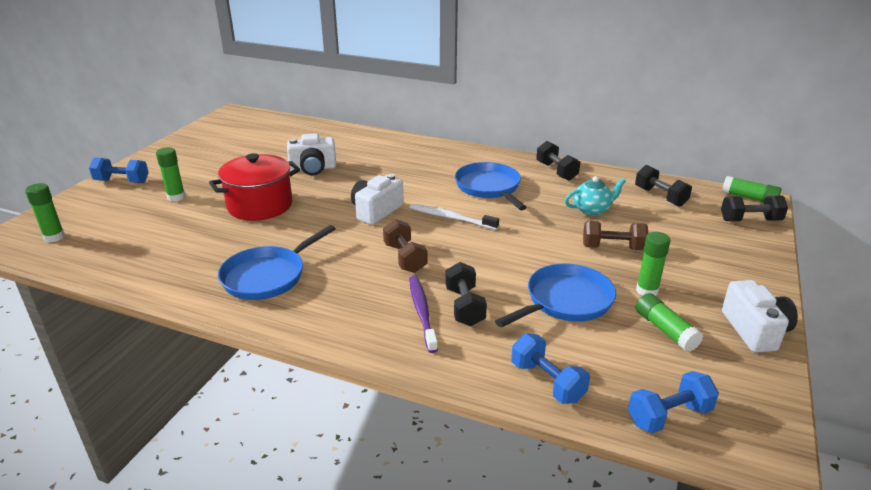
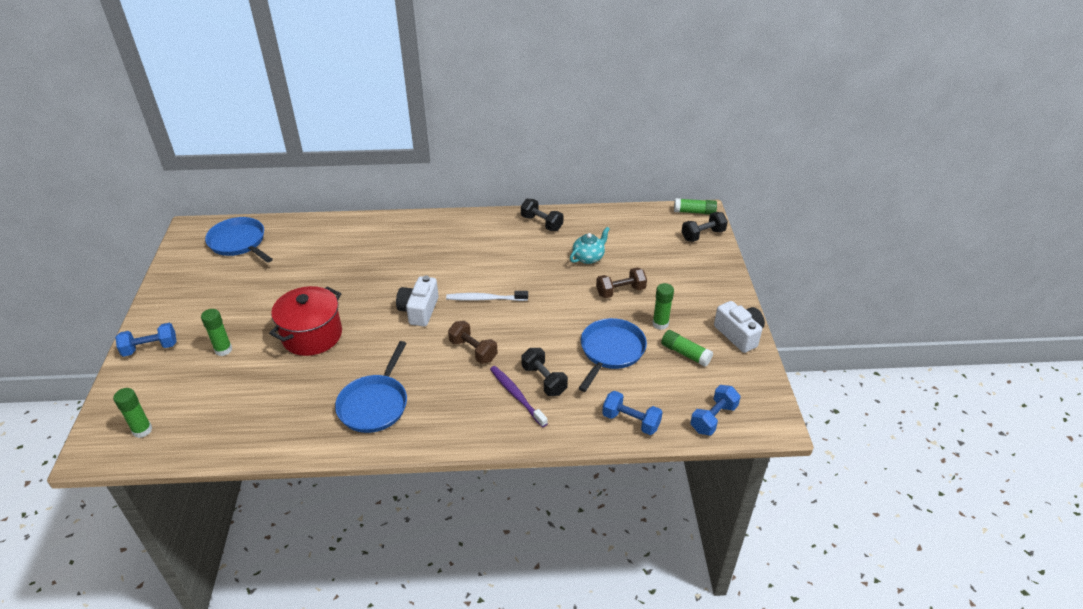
camera: 25 degrees left, 10 degrees up
(313, 168) = (329, 278): white camera -> none
(489, 187) = (497, 257): blue pan -> blue pan (239, 242)
(660, 197) = (632, 229): black dumbbell -> none

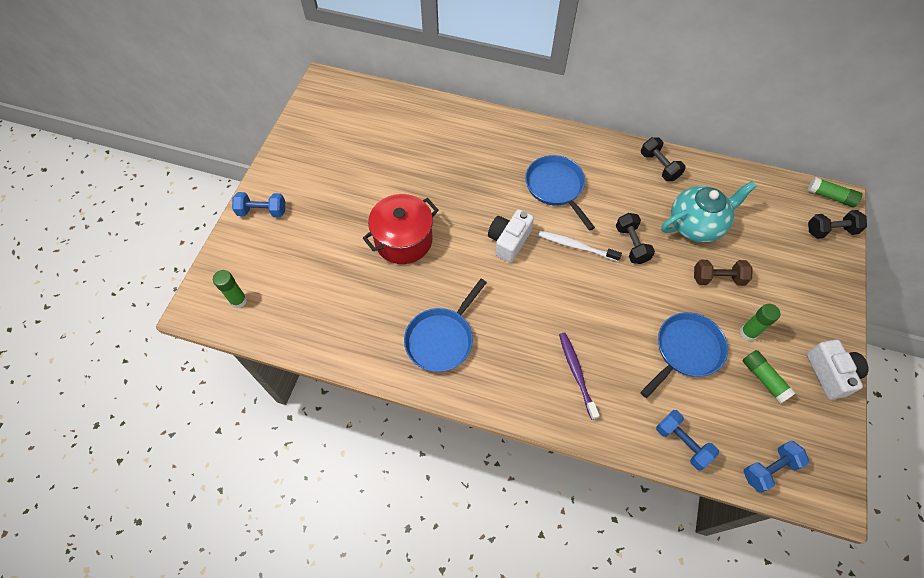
camera: 20 degrees right, 20 degrees up
(223, 350) = (323, 233): green glue stick -> none
(239, 242) = (362, 110): blue pan -> blue pan (556, 187)
(473, 350) = (548, 306): brown dumbbell -> none
(544, 380) = (608, 364): black dumbbell -> black dumbbell (631, 244)
(588, 257) = (696, 225): turquoise teapot -> turquoise teapot, size x1.70

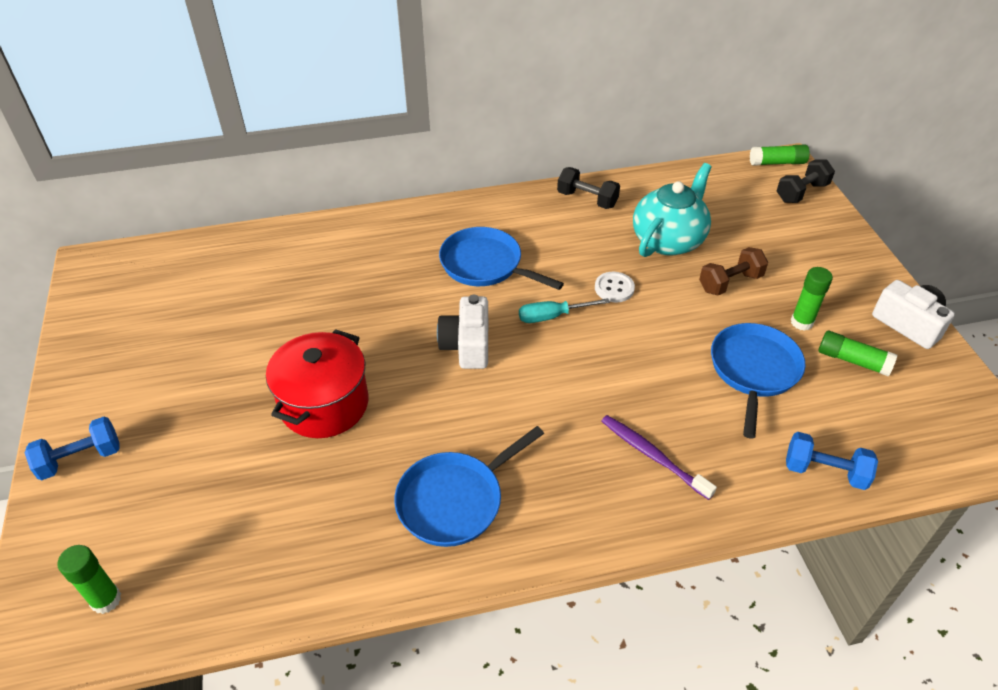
camera: 30 degrees left, 15 degrees down
(441, 339) = (455, 500): blue pan -> blue pan turned 45 degrees clockwise
(576, 246) = (552, 316): white toothbrush -> turquoise screwdriver
(631, 244) = (614, 288): black dumbbell -> white button
(769, 469) = (931, 450): blue dumbbell -> none

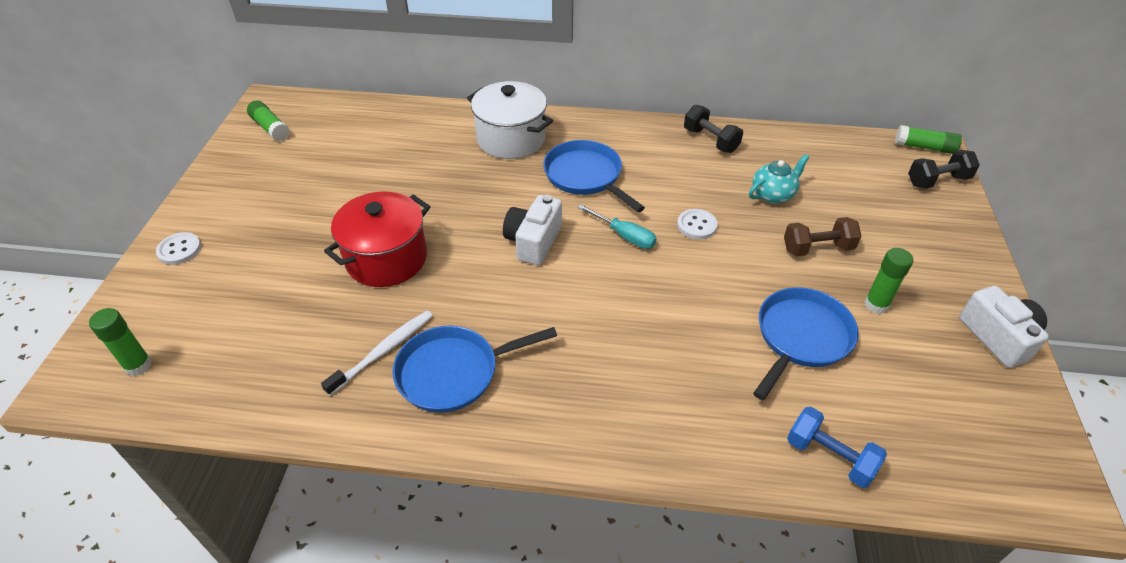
camera: 20 degrees right, 0 degrees up
(80, 459) = (179, 250): blue dumbbell -> white button
(373, 500) = (384, 351): none -> white toothbrush
(390, 243) = (511, 139): none -> white pot
(552, 316) = (624, 236): turquoise screwdriver -> turquoise screwdriver turned 150 degrees counterclockwise
(652, 455) = (657, 387): purple toothbrush -> none
(668, 240) = (773, 194): turquoise teapot -> turquoise teapot, size x0.59
(852, 360) = (915, 356): green glue stick -> green glue stick (270, 128)

